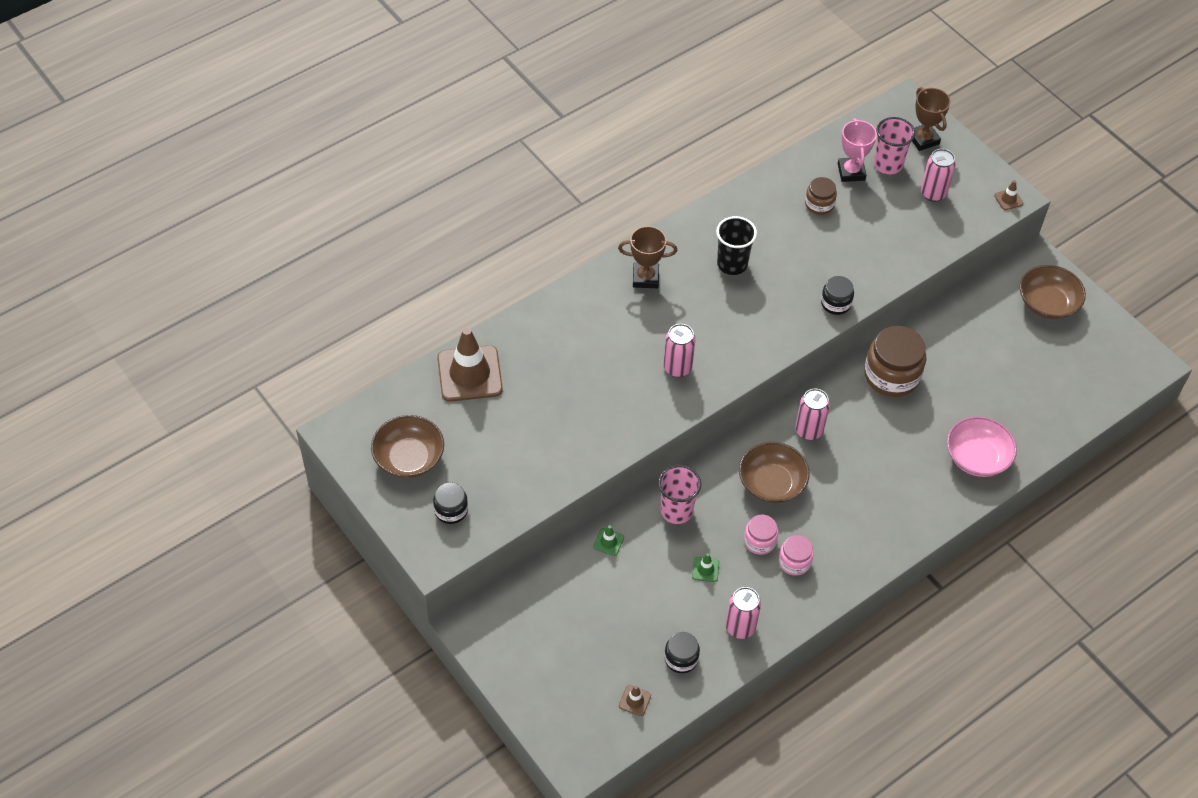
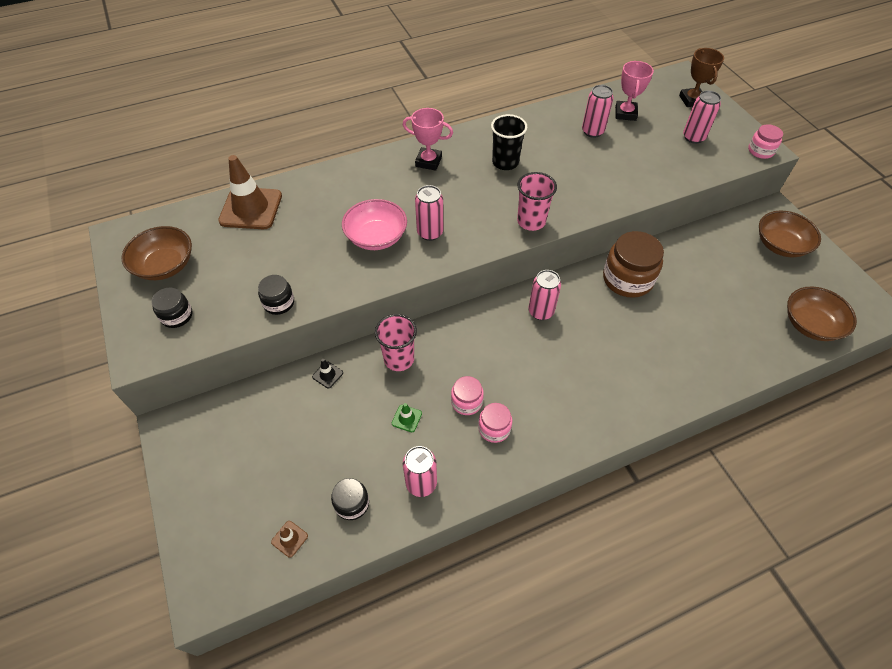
camera: 15 degrees right, 0 degrees up
(608, 542) = (327, 375): green traffic cone -> black traffic cone
(645, 278) = (428, 161): brown trophy -> pink trophy
(771, 483) = (493, 351): brown bowl -> brown bowl (810, 324)
(819, 204) = (592, 131): brown jar -> pink can
(836, 303) = (588, 205): black jar -> black jar (279, 303)
(888, 164) = (658, 112): pink cup -> pink cup (531, 221)
(977, 457) = (695, 364): pink bowl -> pink bowl (376, 237)
(1008, 199) = (760, 151): brown traffic cone -> pink jar

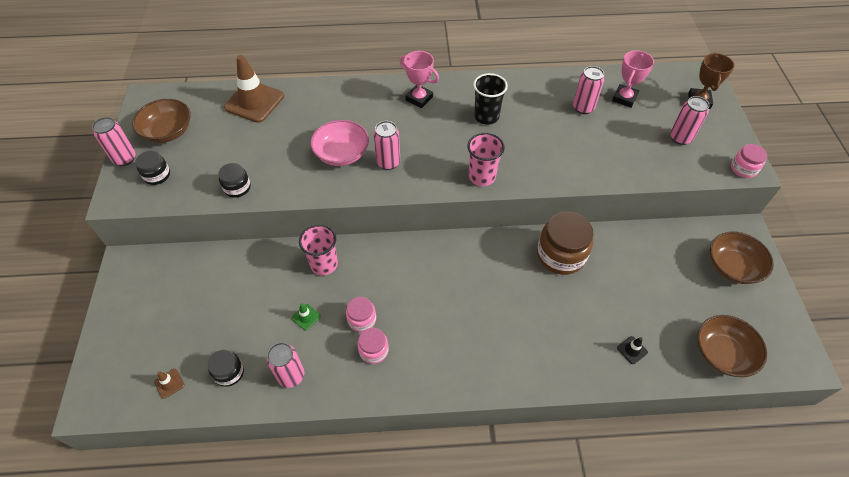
camera: 20 degrees right, 0 degrees up
(327, 375) = (261, 259): black traffic cone -> black traffic cone (632, 350)
(541, 311) = (465, 261): pink can -> pink can (125, 158)

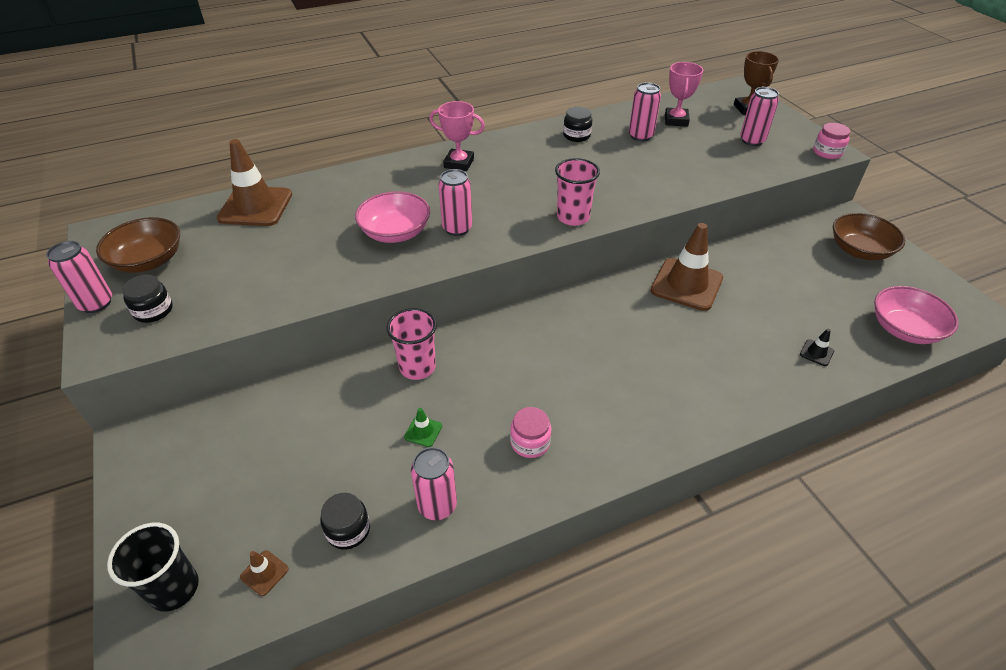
camera: 20 degrees left, 10 degrees down
(237, 188) = (276, 297): black jar -> black jar (576, 135)
(362, 319) = (497, 413): pink jar -> none
(486, 116) = (544, 164): black cup -> black cup (174, 588)
(561, 255) = (686, 284): brown jar -> brown traffic cone
(722, 353) = (904, 329): brown bowl -> pink bowl

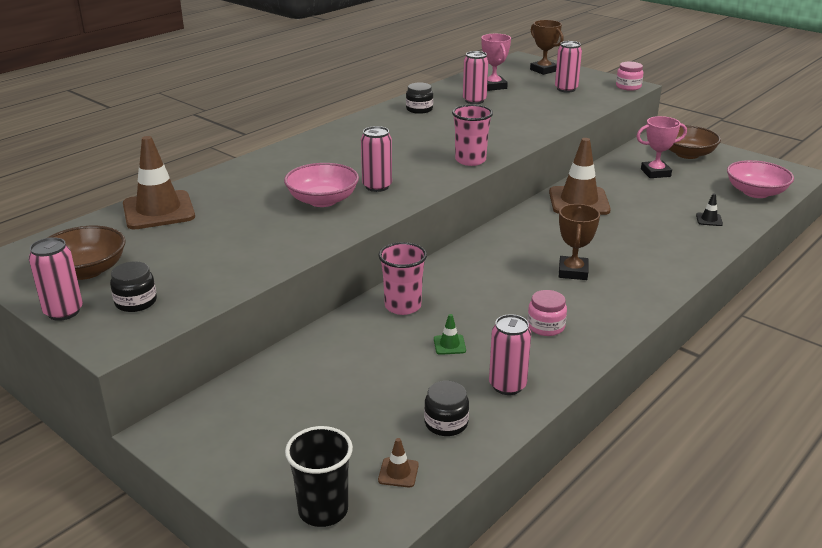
camera: 25 degrees left, 15 degrees down
(459, 163) = (331, 145): pink trophy -> pink trophy (655, 173)
(610, 378) = (573, 272): none -> brown trophy

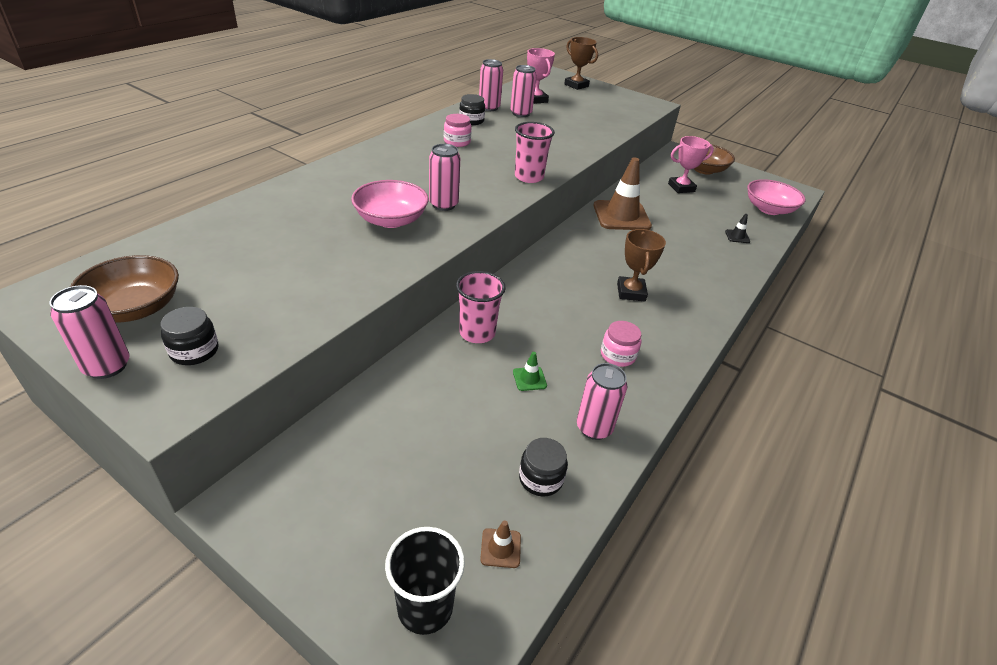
camera: 10 degrees left, 10 degrees up
(158, 211) = (217, 230): brown traffic cone -> none
(566, 89) = (600, 105): pink can -> pink can (489, 108)
(628, 87) = (653, 105): pink jar -> pink jar (457, 142)

